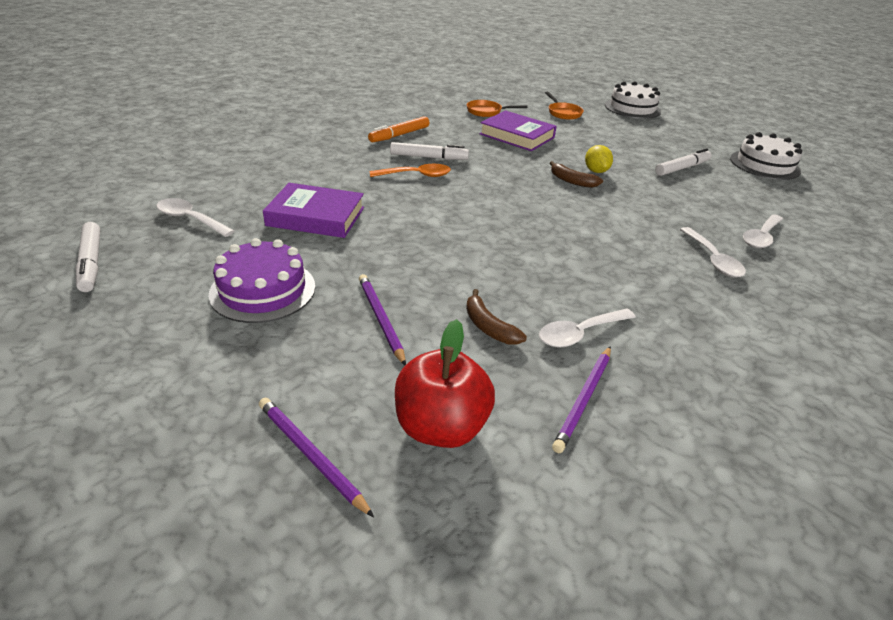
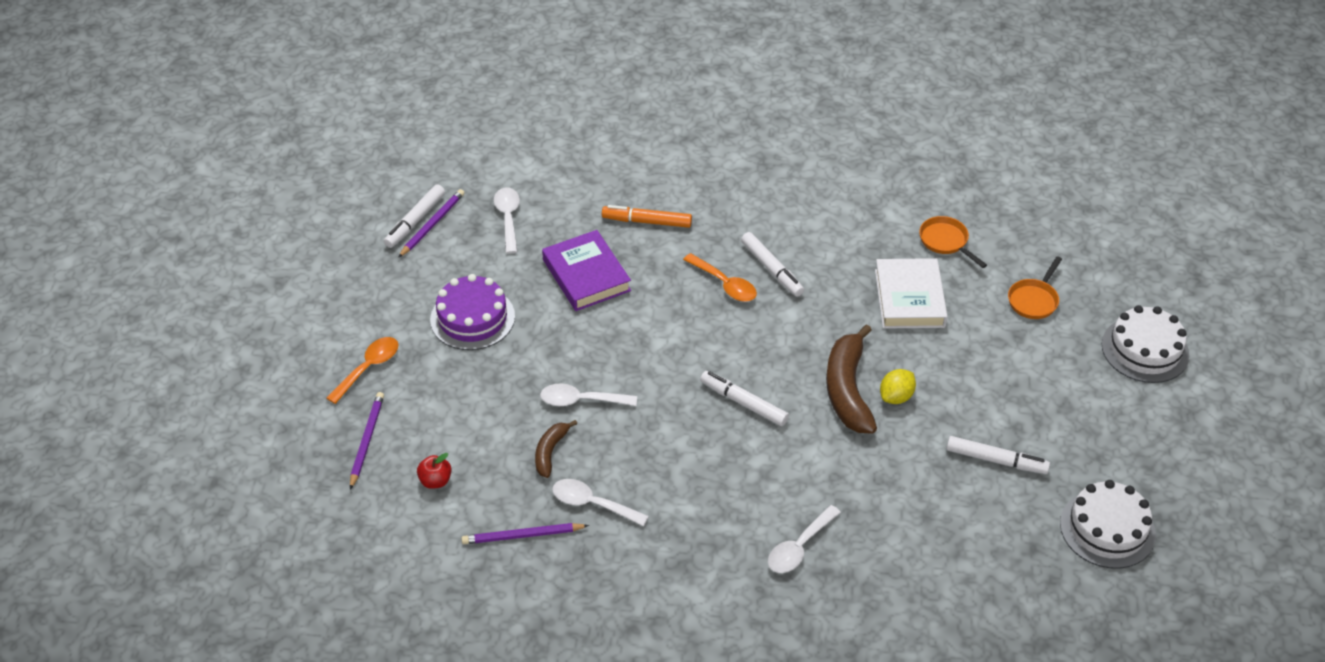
camera: 55 degrees right, 10 degrees up
(209, 393) = (368, 368): none -> orange spoon
(380, 319) = (502, 394): purple pencil -> purple pencil (432, 224)
(399, 135) = (794, 220): orange marker -> orange marker (647, 221)
(441, 427) = (435, 481): red apple -> red apple, size x0.50
(517, 136) = (909, 298): purple book -> white book
(540, 217) = (743, 403): none -> white marker
(572, 181) = (848, 390): brown banana -> brown banana, size x1.88
(761, 237) = (890, 571): white spoon -> white spoon (581, 400)

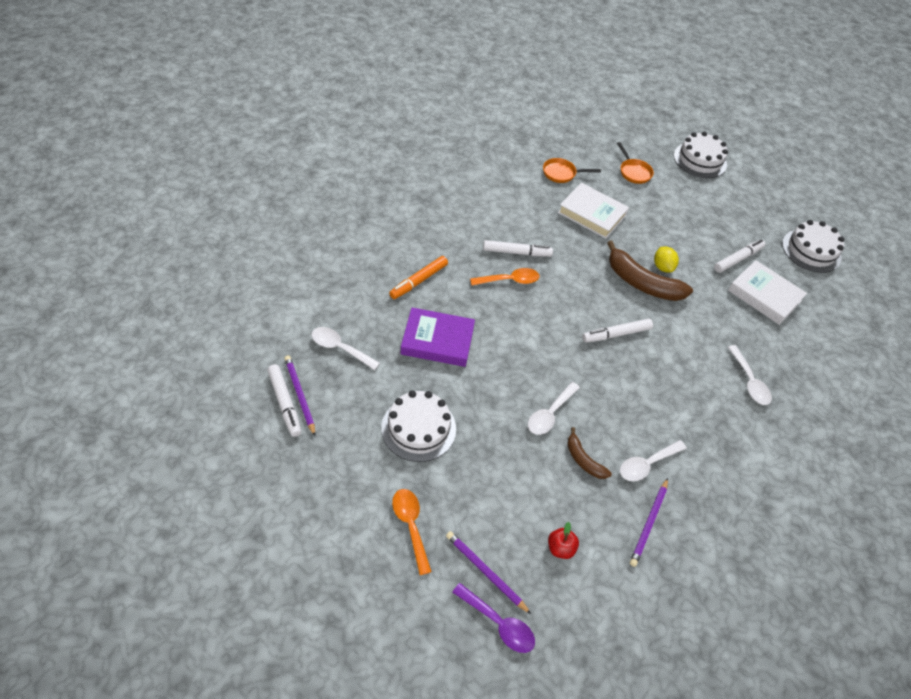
camera: 60 degrees left, 5 degrees up
(325, 474) = (498, 623): none -> purple spoon
(472, 318) = (418, 428): purple cake -> white cake
(961, 510) = (764, 295): none -> white book

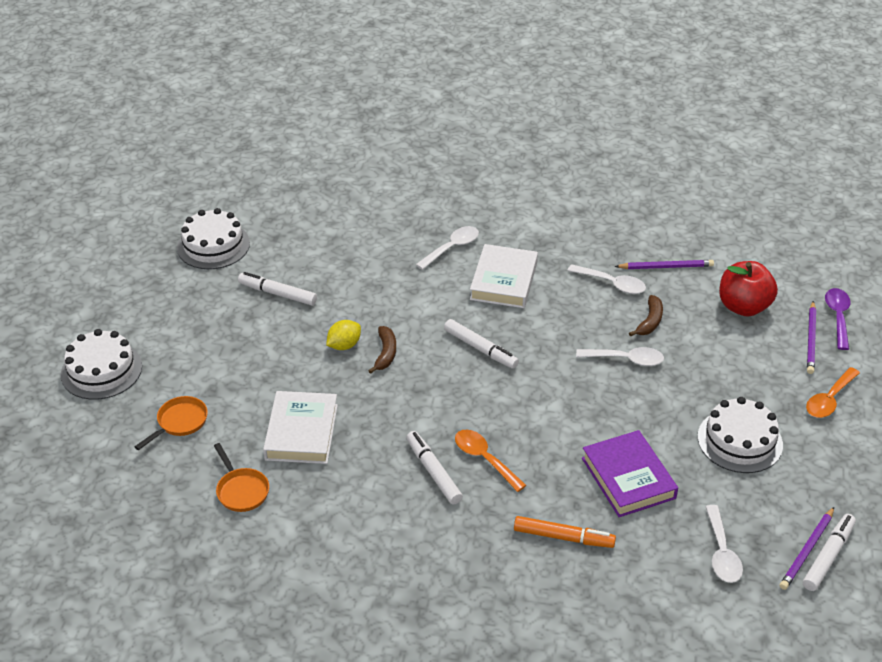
camera: 115 degrees left, 10 degrees down
(560, 548) = (743, 307): red apple -> red apple, size x1.99
(642, 283) = (385, 353): brown banana -> brown banana, size x0.53
(764, 295) = (320, 263): white book -> white book (504, 281)

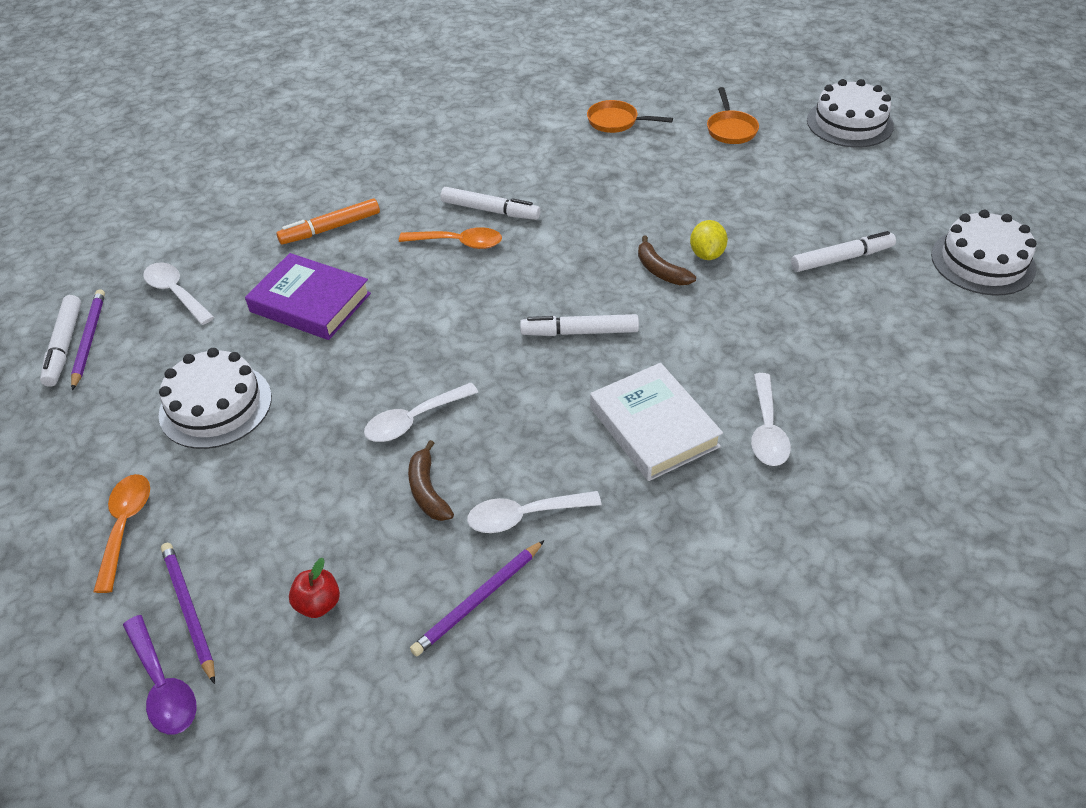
camera: 140 degrees right, 5 degrees up
(301, 432) = (633, 175): white book -> none
(743, 307) = (318, 604): red apple -> red apple, size x0.50

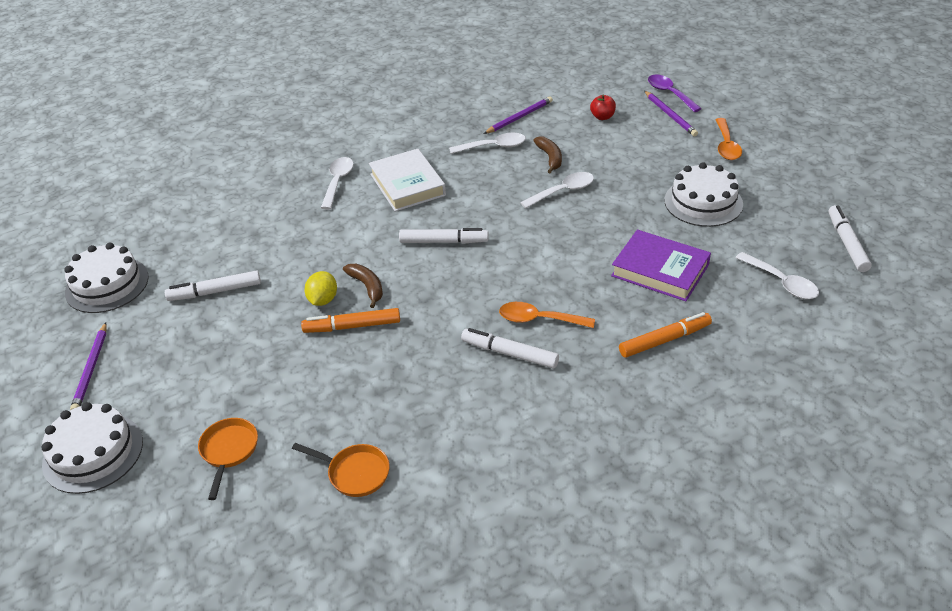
camera: 175 degrees left, 5 degrees down
(89, 339) = (830, 247): purple pencil -> purple pencil (91, 369)
(662, 228) = (352, 326): none -> orange marker

